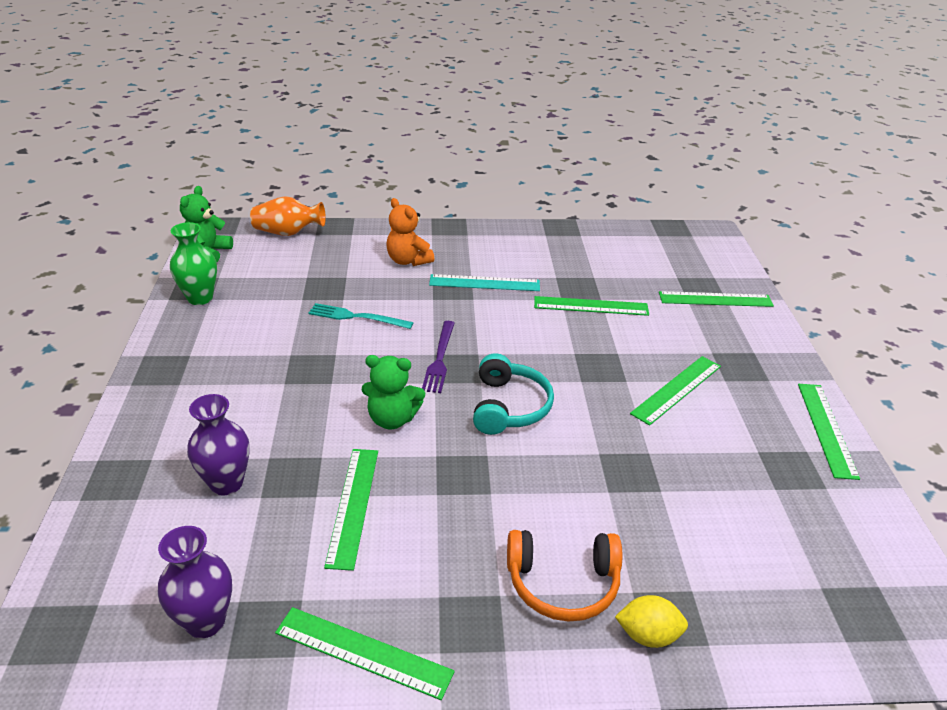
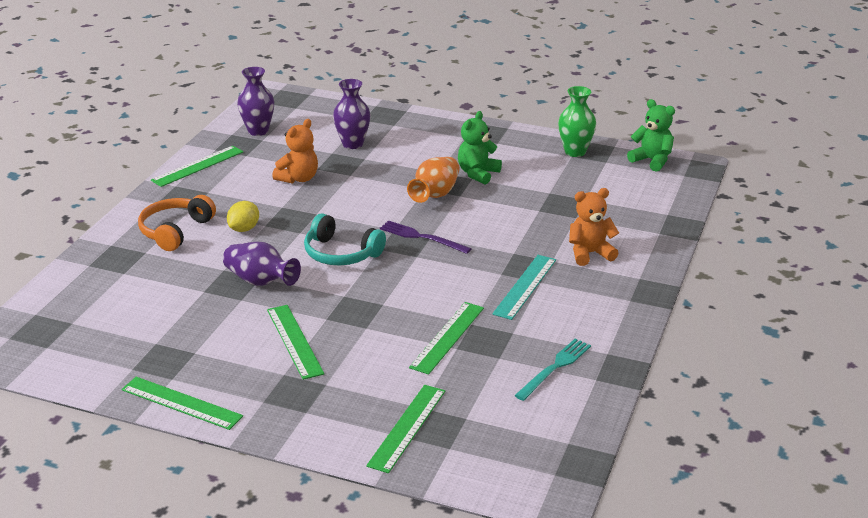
camera: 115 degrees right, 5 degrees down
(288, 233) = (675, 200): orange vase -> orange vase (435, 194)
(353, 505) = (298, 178): green ruler -> orange teddy bear
(356, 317) = (506, 212): turquoise fork -> turquoise fork (555, 368)
(392, 419) = (366, 204): green teddy bear -> green teddy bear (478, 174)
(606, 450) = (260, 281): none -> purple vase
(648, 635) = (116, 247): yellow lemon -> yellow lemon (244, 229)

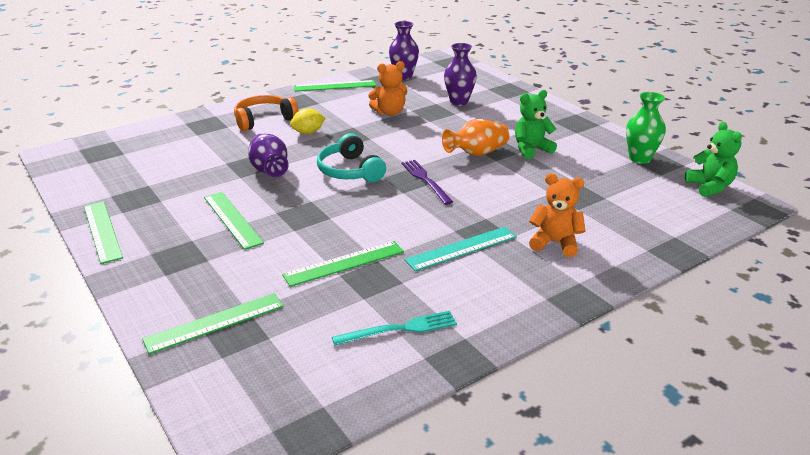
camera: 35 degrees right, 0 degrees up
(294, 341) = (232, 219): green ruler -> green ruler turned 45 degrees counterclockwise

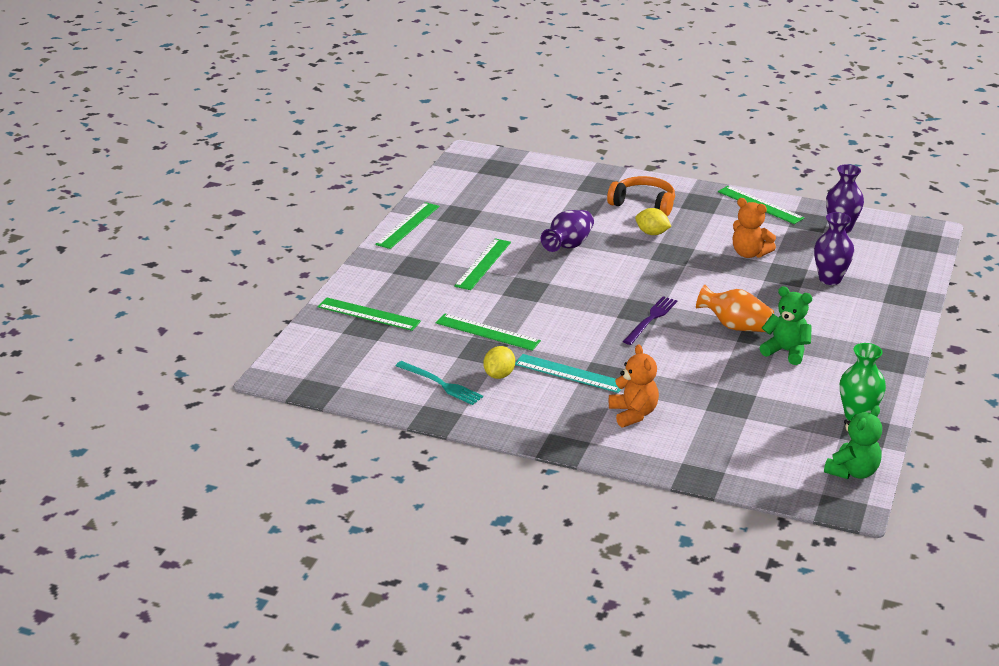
camera: 55 degrees right, 0 degrees up
(350, 171) = (616, 279): turquoise headphones -> none
(422, 286) = (499, 375): none -> yellow lemon

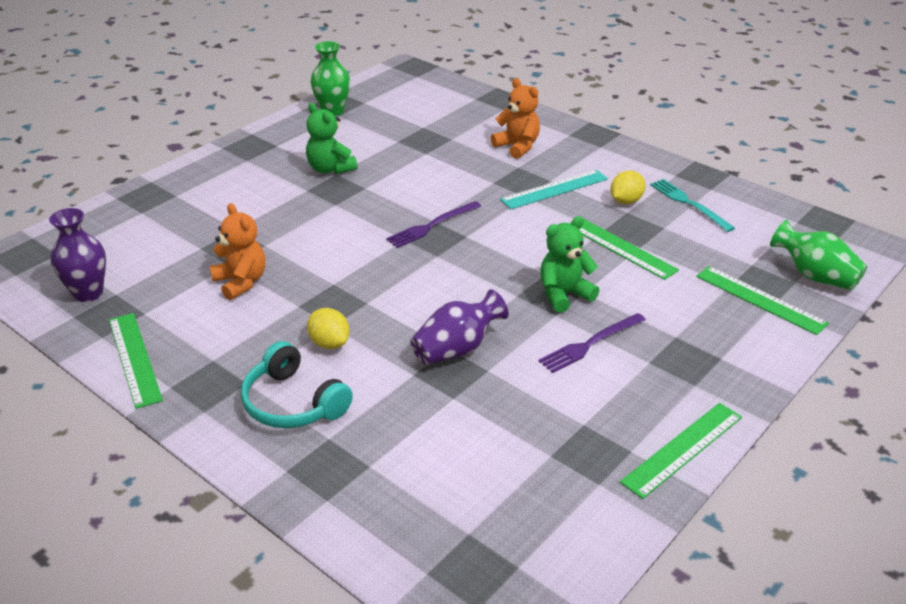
camera: 160 degrees left, 5 degrees up
(326, 340) = (814, 276): none -> green vase
(483, 264) = (590, 344): green ruler -> purple fork
(569, 373) = (554, 189): turquoise ruler -> turquoise ruler turned 75 degrees counterclockwise
(633, 414) = (517, 146): orange teddy bear -> orange teddy bear turned 135 degrees clockwise
(643, 204) = (293, 403): orange headphones -> turquoise headphones
(735, 326) = (352, 201): orange vase -> none
(830, 279) = (194, 230): purple vase -> none
(852, 472) = (380, 83): green teddy bear -> green teddy bear (564, 294)

